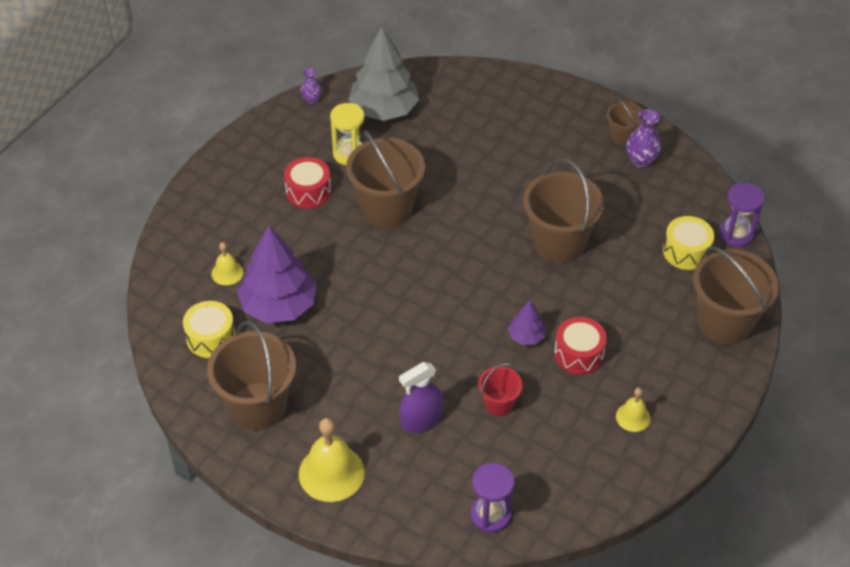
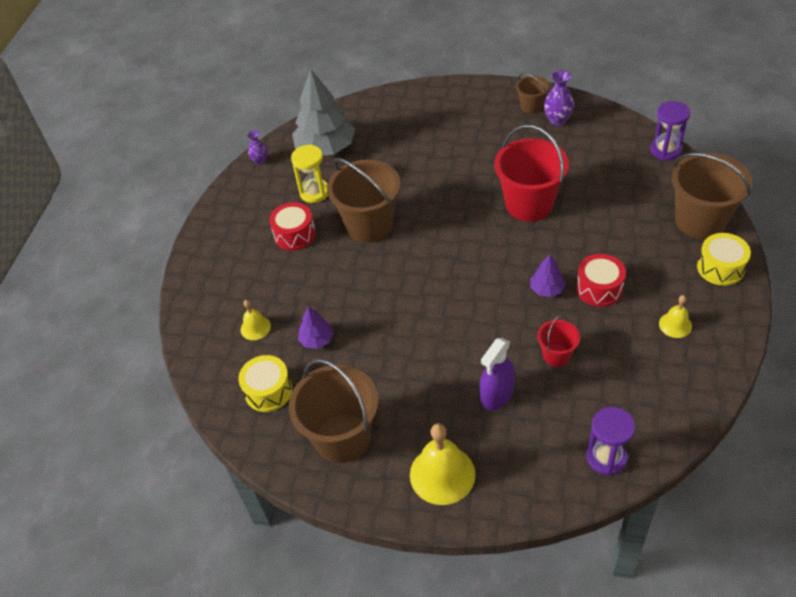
camera: 15 degrees left, 0 degrees up
(279, 305) = (317, 340): purple tree -> purple tree, size x0.47
(558, 242) = (529, 204): brown bucket -> red bucket
(686, 251) = (635, 177): yellow drum -> yellow drum (720, 268)

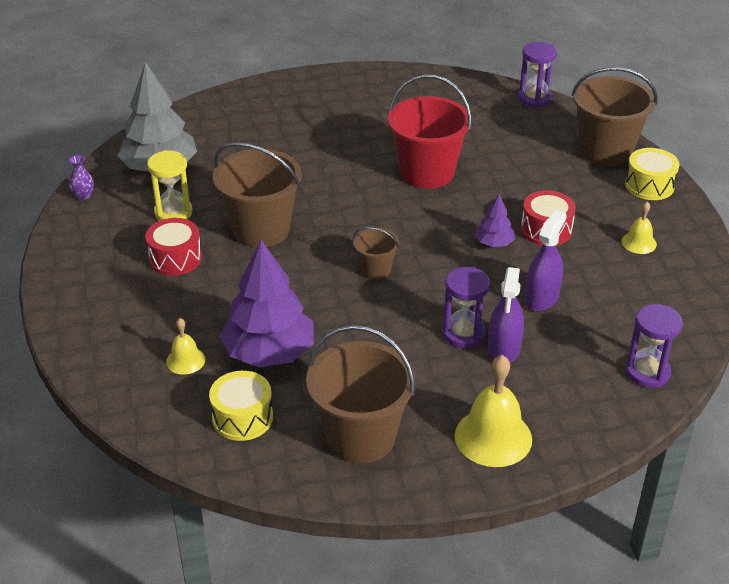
camera: 30 degrees left, 10 degrees down
(317, 340) = (269, 353): purple tree -> purple tree, size x2.11
(472, 370) = (463, 334): none -> purple hourglass
(531, 106) = (373, 86): brown bucket -> brown bucket (375, 269)
(556, 355) = (541, 298): red bucket -> purple spray bottle
(557, 120) = (409, 93): purple vase -> none

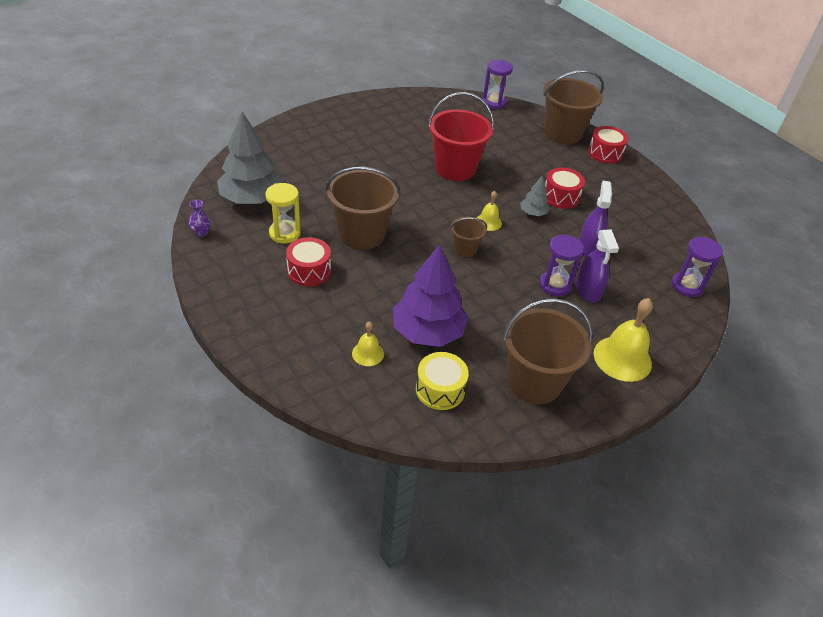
camera: 25 degrees left, 5 degrees up
(494, 243) = (533, 213): purple tree -> grey tree
(639, 242) = (624, 195): yellow bell -> yellow bell (488, 222)
(649, 185) = (605, 153): yellow drum -> red drum

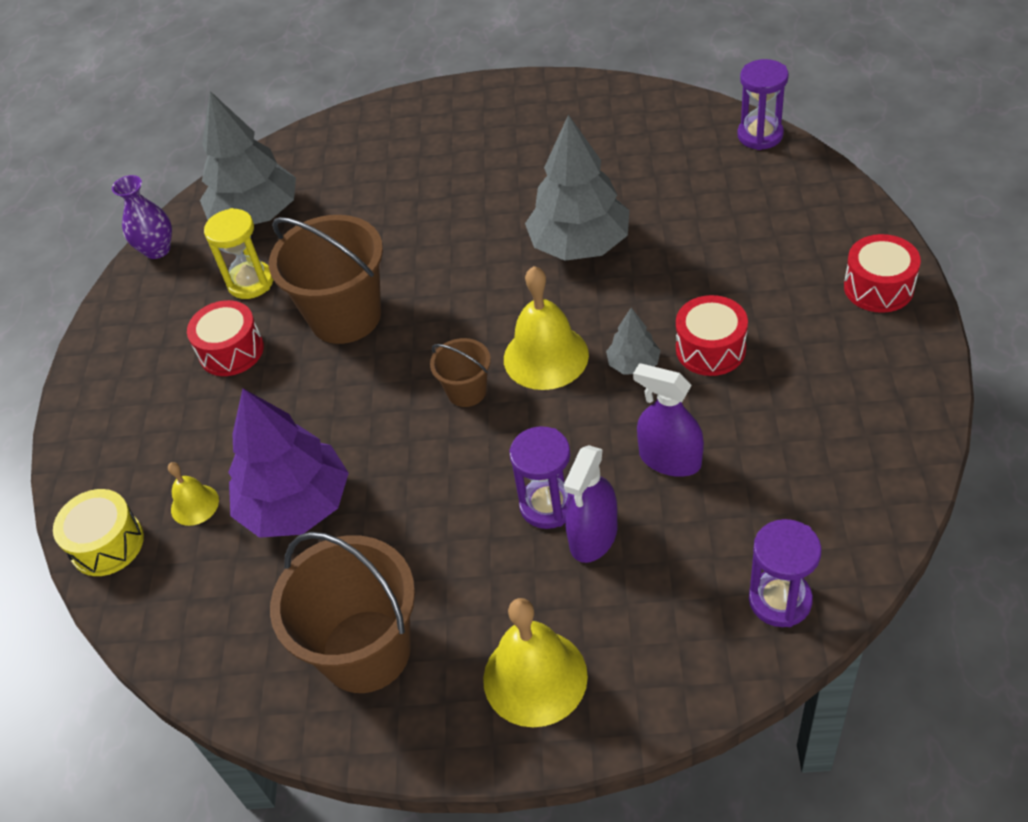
camera: 45 degrees right, 5 degrees up
(201, 233) = (157, 250): purple vase -> purple vase, size x1.57
(440, 389) = (233, 600): yellow drum -> yellow drum (107, 544)
(455, 168) = (580, 245): red bucket -> grey tree
(488, 222) = (546, 356): yellow bell -> yellow bell, size x1.86
(562, 133) = (833, 226): brown bucket -> none
(589, 247) = (670, 459): purple spray bottle -> purple spray bottle turned 105 degrees counterclockwise

